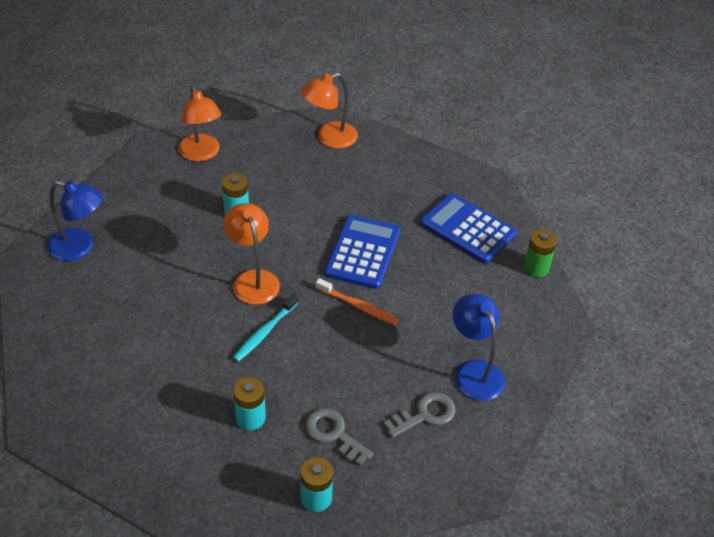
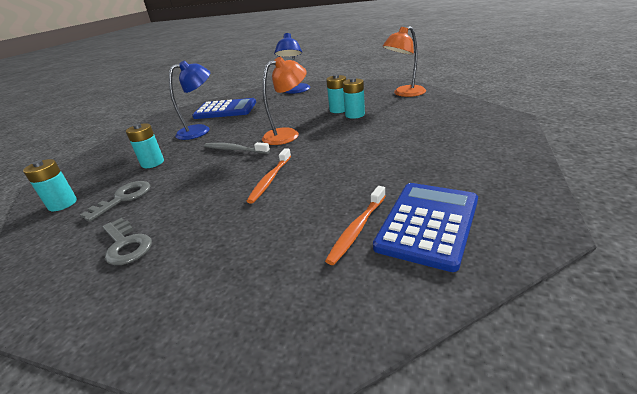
camera: 85 degrees right, 15 degrees down
(207, 221) = (338, 110): none -> turquoise battery
(265, 332) = (235, 150): turquoise toothbrush -> grey toothbrush
(329, 138) = (482, 123): orange lamp -> none
(363, 252) = (342, 167): blue calculator -> blue calculator (225, 110)
(460, 265) = (357, 229): none -> orange toothbrush
(474, 371) = (180, 272): blue lamp -> blue lamp (200, 130)
(536, 268) = (394, 309): green battery -> none

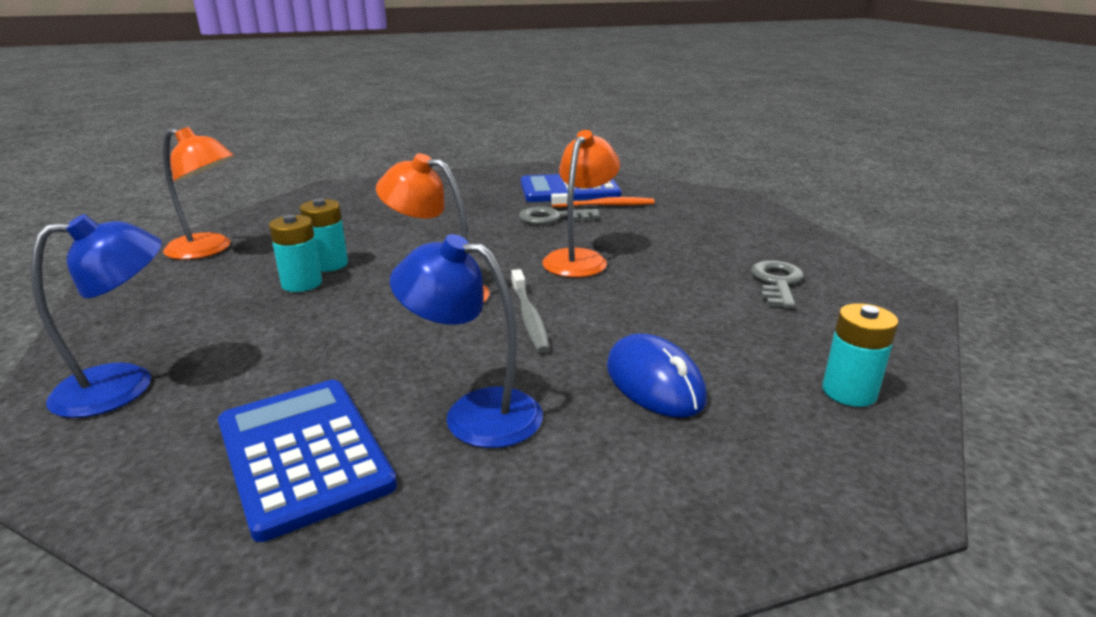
camera: 130 degrees left, 5 degrees down
(123, 198) = (749, 339): grey key -> grey key (552, 218)
(152, 163) = (654, 383): turquoise battery -> blue mouse
(270, 179) = (580, 258): orange toothbrush -> orange lamp

